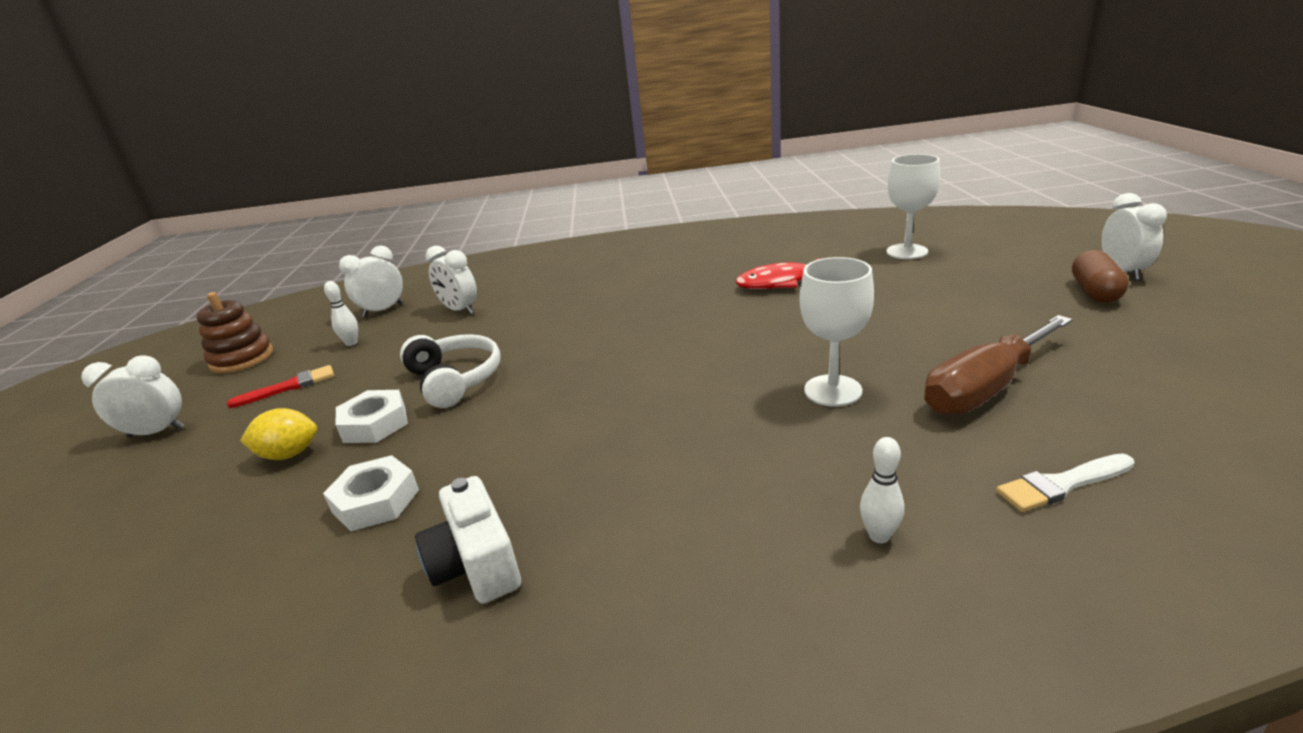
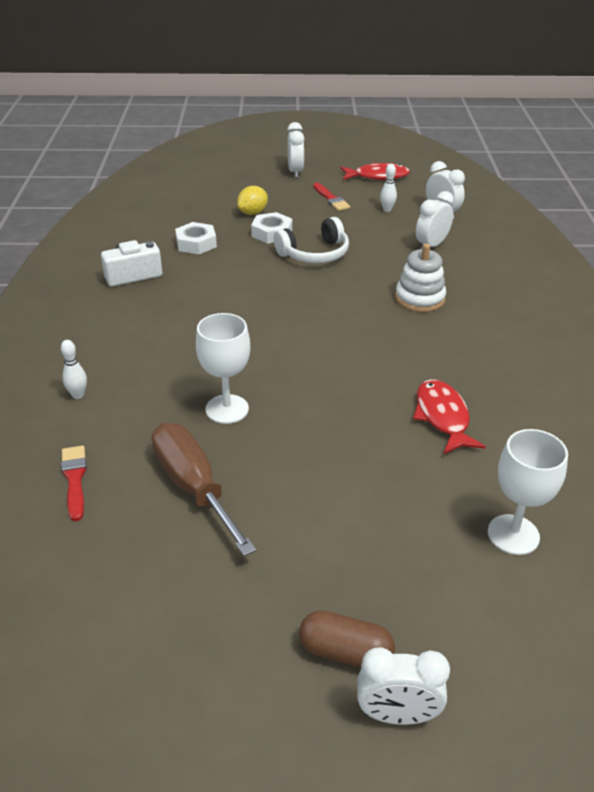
camera: 90 degrees right, 10 degrees up
(242, 359) = (377, 176): brown stacking toy -> red fish
(289, 454) = (253, 213): yellow lemon -> yellow lemon turned 45 degrees clockwise
(576, 307) = (419, 298): none -> white stacking toy
(1061, 484) = (74, 479): white brush -> red brush

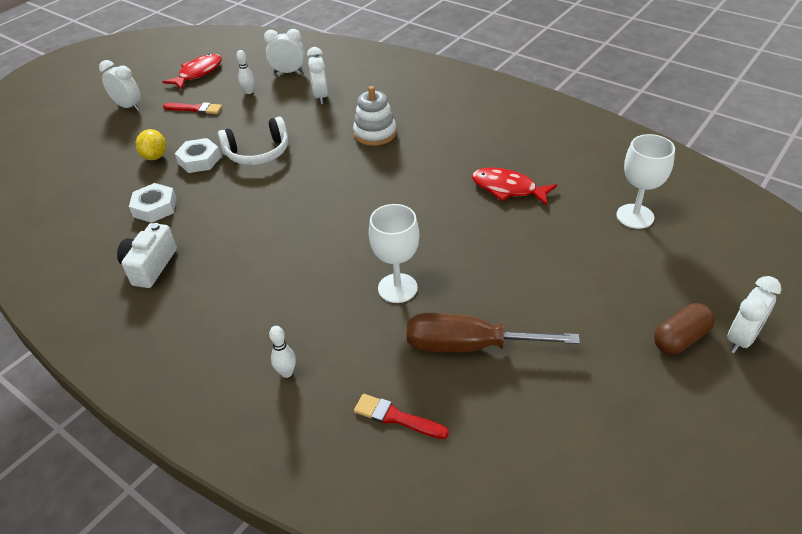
camera: 50 degrees left, 5 degrees up
(314, 254) = (258, 153): white headphones -> white headphones turned 60 degrees clockwise

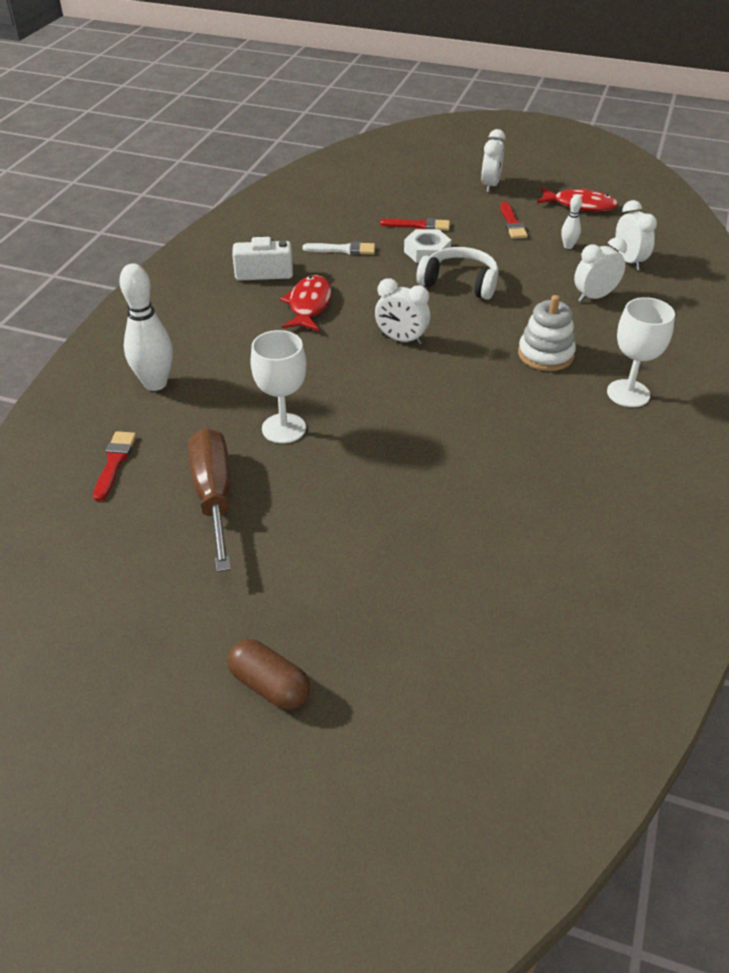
camera: 70 degrees right, 0 degrees up
(155, 156) = (419, 225): yellow lemon -> red brush
(155, 207) = (343, 249): white nut -> white brush
(258, 153) = (460, 283): white headphones -> white headphones turned 150 degrees clockwise
(286, 373) = (155, 383): white bowling pin -> white bowling pin, size x2.03
(507, 189) = (495, 487): red fish -> red fish (309, 305)
(635, 216) = (497, 624): white goblet -> white goblet (628, 393)
(741, 339) = (285, 755): white clock -> white clock (401, 339)

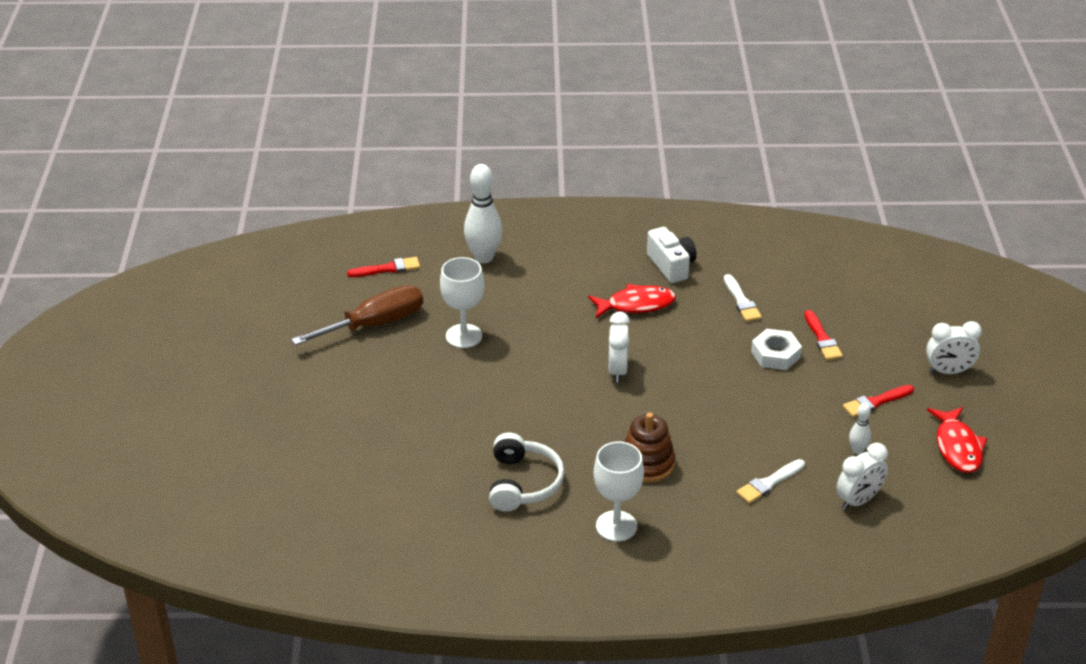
camera: 70 degrees right, 5 degrees down
(269, 685) = (220, 397): brown capsule -> none
(460, 283) = (733, 387): white headphones -> white headphones (523, 483)
(545, 354) = (647, 464): white stacking toy -> brown stacking toy
(594, 297) = (769, 483): white clock -> white brush

